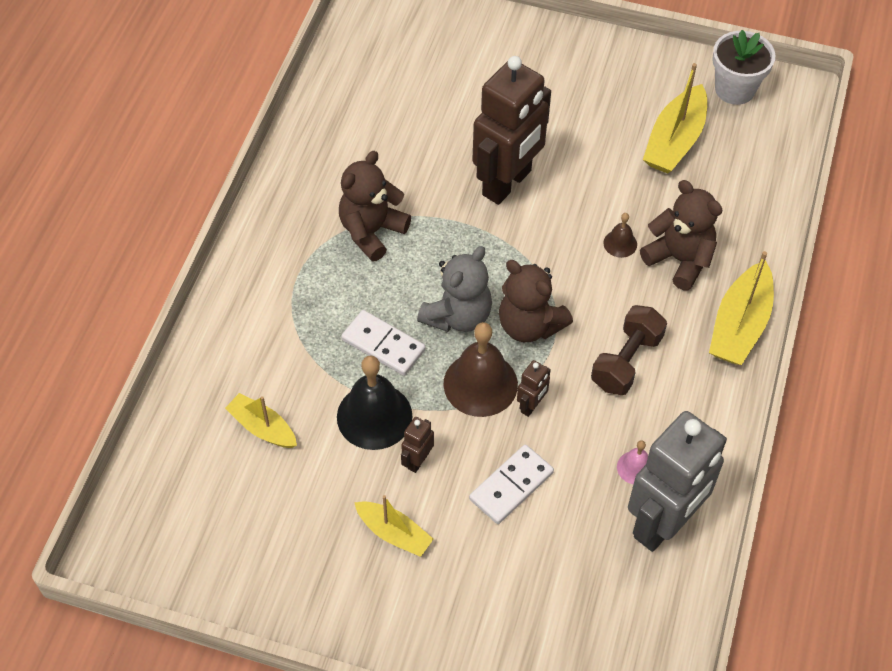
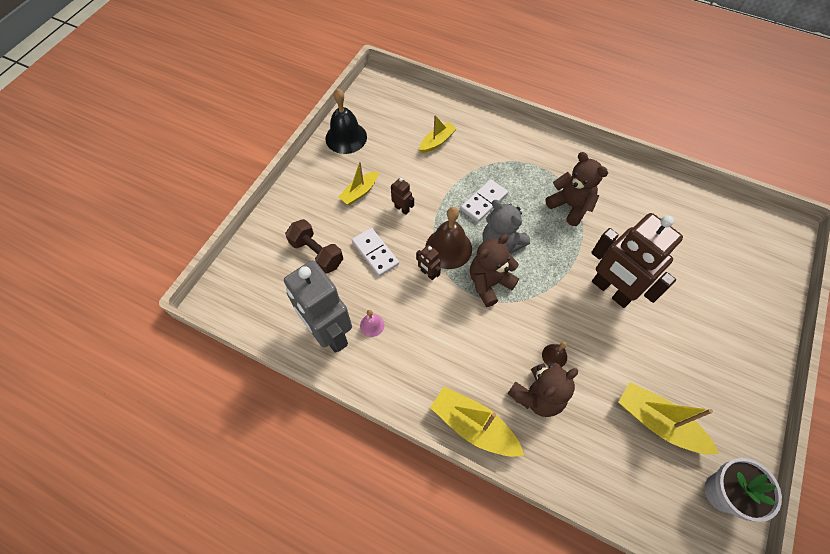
camera: 100 degrees right, 5 degrees up
(374, 416) = (435, 192): black bell -> black bell (346, 137)
(626, 361) = (453, 337): brown dumbbell -> brown dumbbell (316, 253)

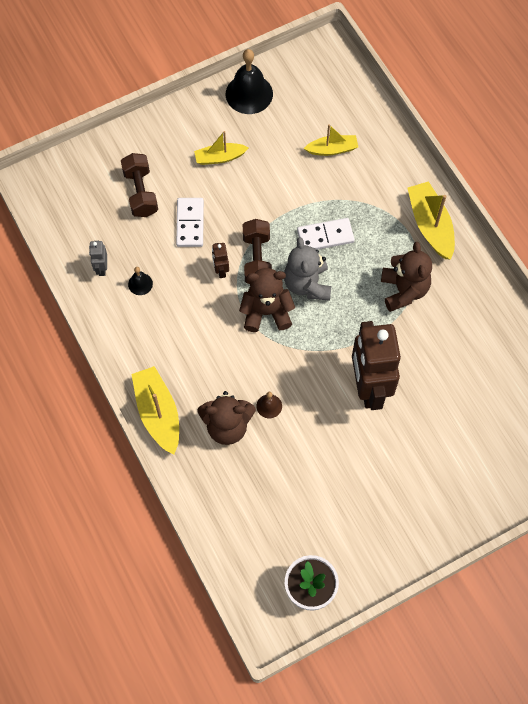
camera: 35 degrees right, 5 degrees up
(329, 333) = (101, 268): grey robot -> grey robot, size x0.41
(372, 325) = (140, 284): pink bell -> black bell
(402, 209) = (245, 197): brown robot -> none
(448, 248) = (257, 259): brown bell -> brown dumbbell
(658, 422) = (307, 510): yellow boat -> yellow boat (430, 225)

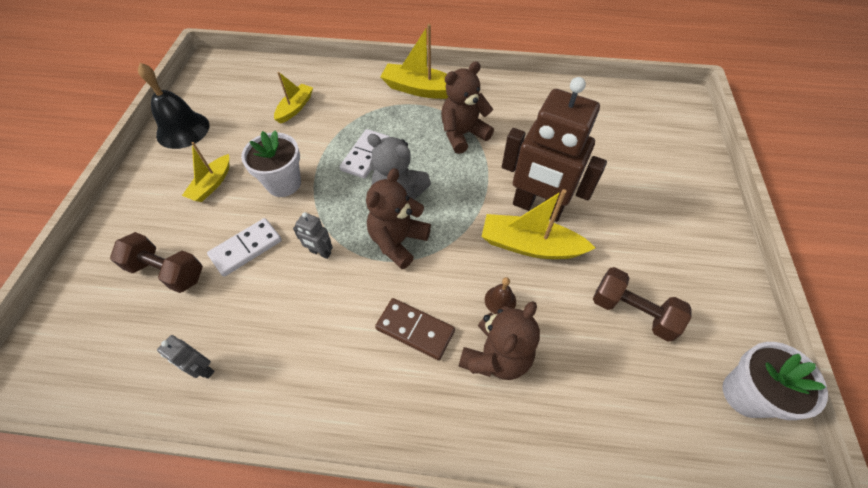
camera: 55 degrees left, 10 degrees down
(140, 284) = (261, 339): black bell -> none
(158, 413) = (429, 425): yellow boat -> yellow boat (530, 245)
(190, 223) = (246, 248): white domino -> white domino turned 75 degrees counterclockwise
(210, 367) = (415, 329): none -> brown domino
(221, 270) = (320, 252): brown robot -> grey robot
(256, 202) = (283, 183): none -> white flower pot
(257, 259) = (338, 216): brown dumbbell -> brown dumbbell (632, 312)
(404, 290) = (463, 134): brown teddy bear -> brown teddy bear turned 60 degrees counterclockwise

